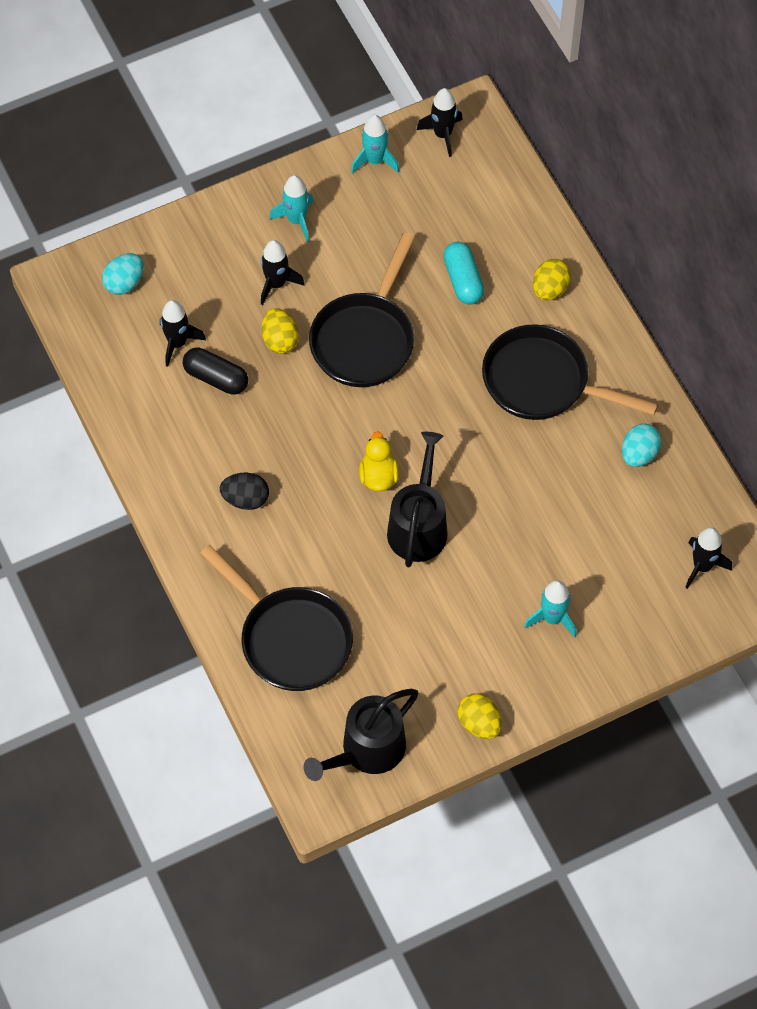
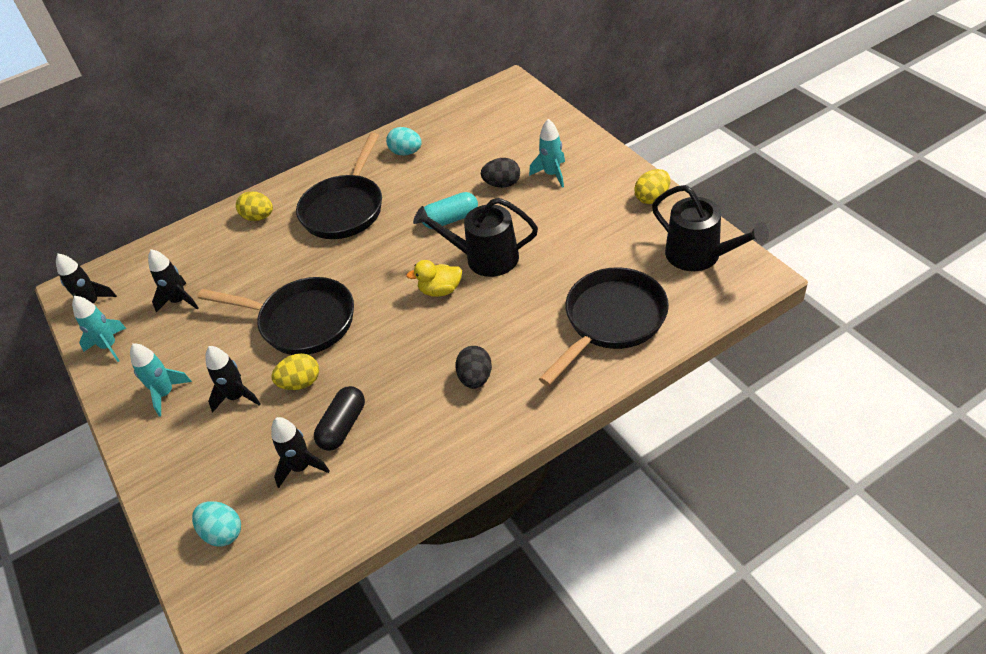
camera: 90 degrees left, 15 degrees down
(463, 280) = (245, 268): turquoise capsule -> turquoise capsule (450, 219)
(547, 559) = (502, 184): none -> black egg
(702, 566) = (493, 113): black rocket -> black rocket (179, 301)

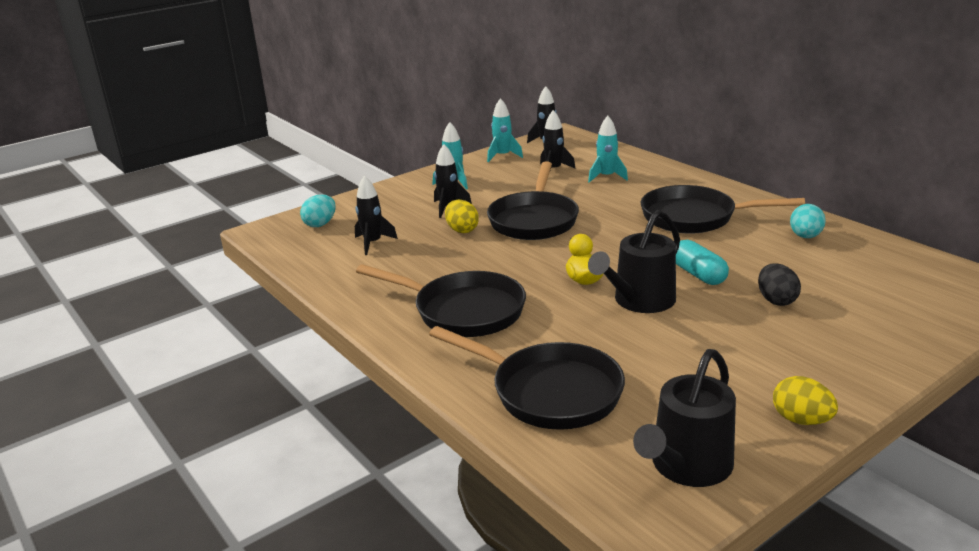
camera: 80 degrees right, 20 degrees down
(259, 217) = (667, 182): yellow egg -> none
(343, 426) = (412, 254): black capsule -> none
(475, 378) = (463, 311): black egg -> black pan
(485, 258) = (640, 301): black watering can -> black watering can turned 135 degrees counterclockwise
(552, 174) = (814, 334): turquoise rocket -> turquoise rocket (606, 177)

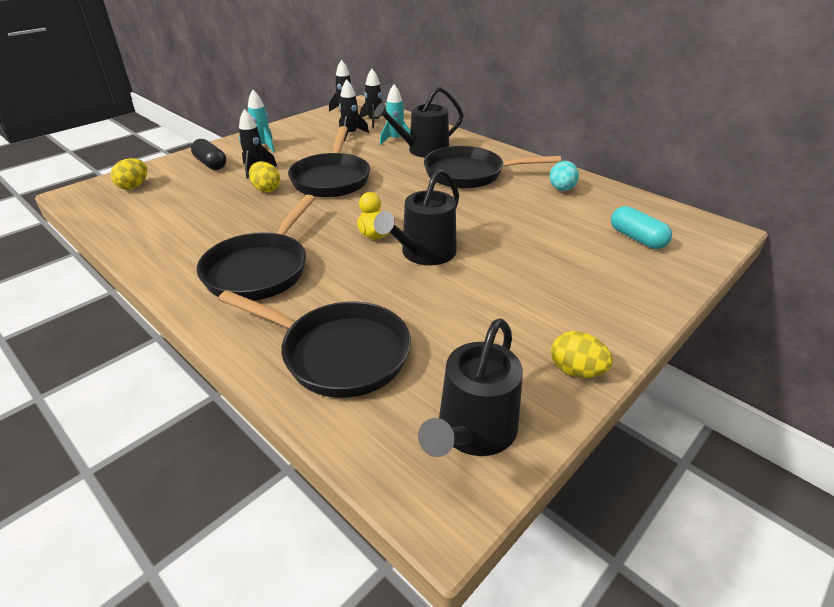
camera: 10 degrees left, 10 degrees up
(320, 224) = (134, 186): turquoise egg -> yellow egg
(373, 243) = (181, 204): black rocket -> black rocket (374, 121)
(398, 201) = (211, 164): none -> black capsule
(463, 311) = (260, 269): black pan -> black pan turned 90 degrees clockwise
(503, 156) = (307, 122): turquoise rocket -> none
(640, 189) = (423, 150): none -> black watering can
(698, 274) = (475, 226): turquoise capsule -> turquoise capsule (637, 238)
(776, 300) = (543, 249): black egg -> none

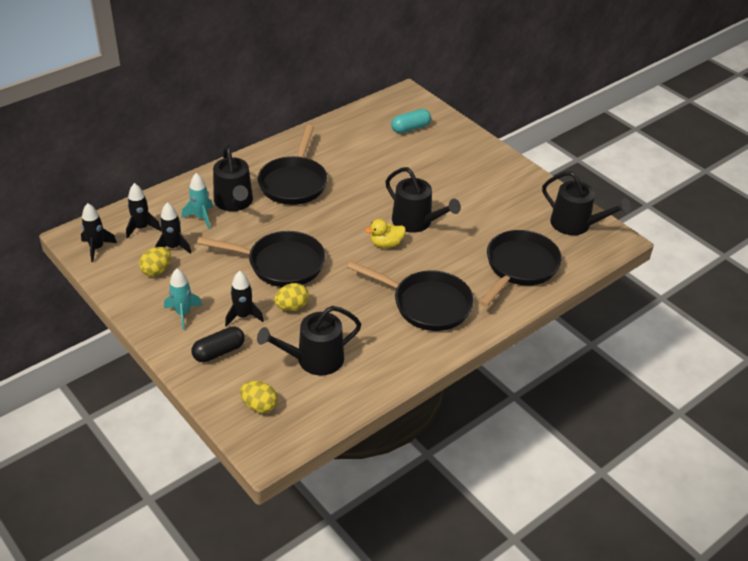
camera: 85 degrees left, 5 degrees up
(185, 206) = (314, 359): none -> black watering can
(561, 189) = (334, 142): turquoise egg -> none
(576, 371) = (534, 183): yellow egg -> yellow egg (156, 270)

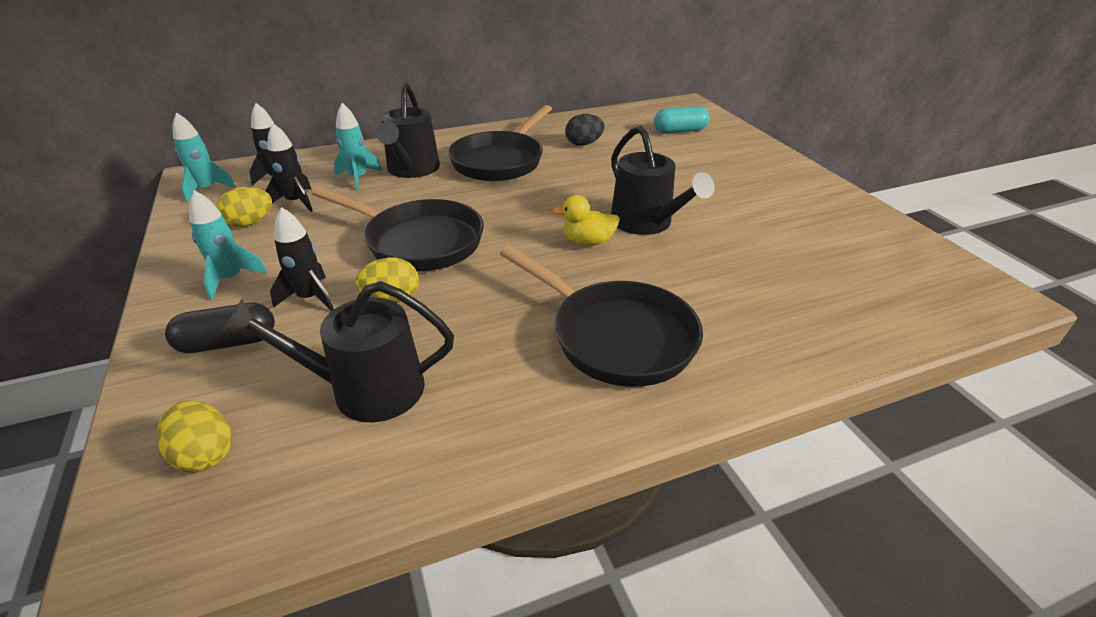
camera: 20 degrees right, 5 degrees down
(97, 248) = (207, 189): black rocket -> turquoise rocket
(346, 154) = (584, 144): none -> black egg
(519, 267) = (804, 308): black pan -> none
(575, 224) = (916, 263): black watering can -> none

